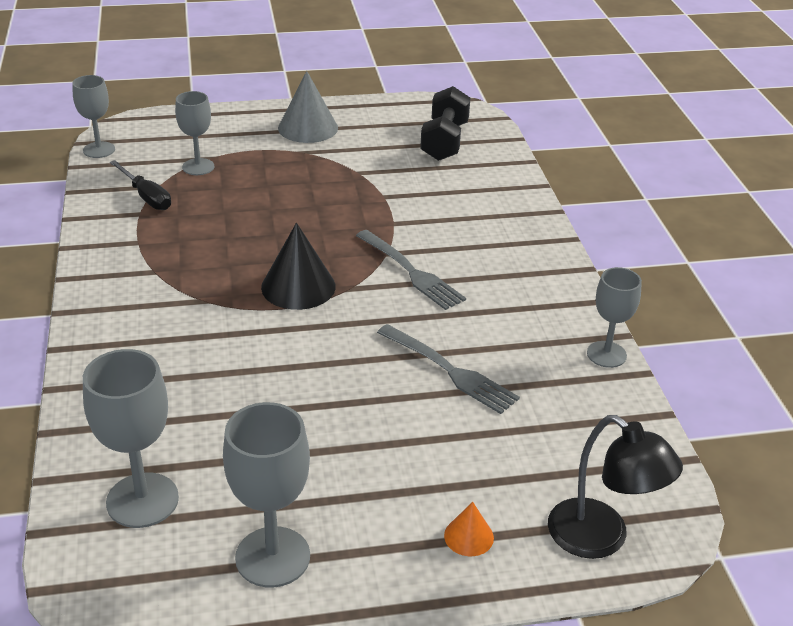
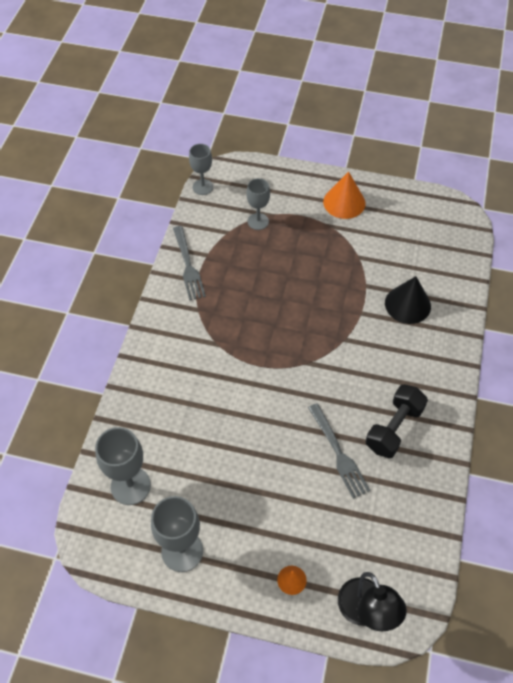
camera: 25 degrees right, 20 degrees up
(146, 197) = (216, 241): black screwdriver -> none
(298, 286) = (277, 351): black cone -> black cone (407, 304)
(308, 128) = (344, 202): grey cone -> orange cone
(411, 272) = (352, 361): grey fork -> grey fork (188, 265)
(444, 141) = (432, 243): black dumbbell -> black dumbbell (394, 428)
(606, 354) = (443, 475): grey goblet -> none

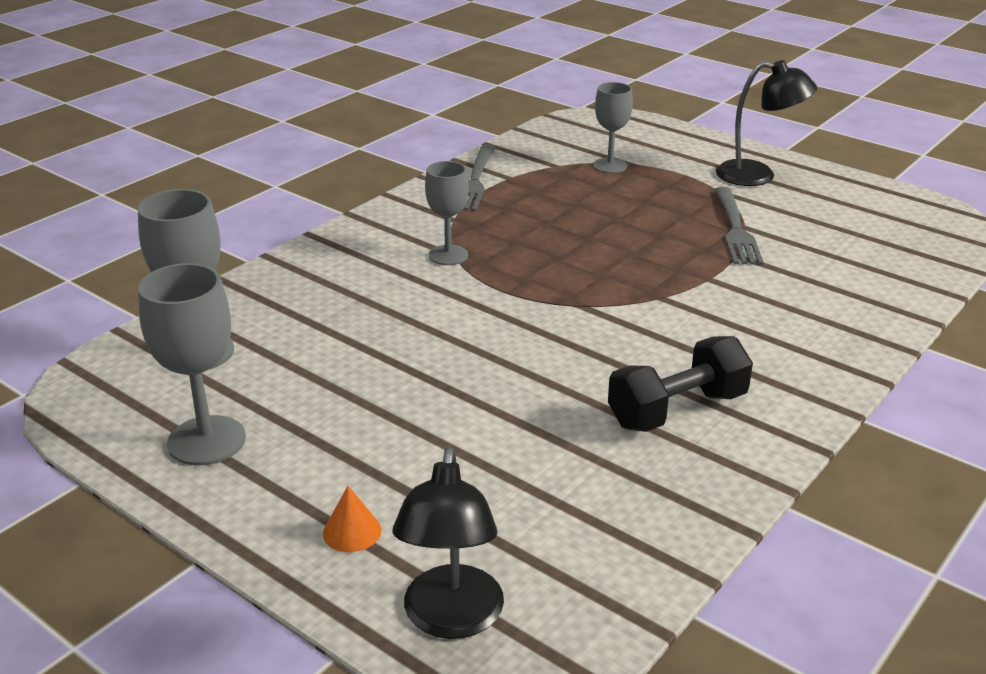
camera: 25 degrees right, 25 degrees down
(202, 187) = (554, 125): grey goblet -> grey goblet (448, 255)
(338, 453) = (556, 410): grey fork -> grey fork (735, 229)
(344, 202) = (758, 175): orange cone -> black lamp
(407, 304) = (797, 288): black cone -> none

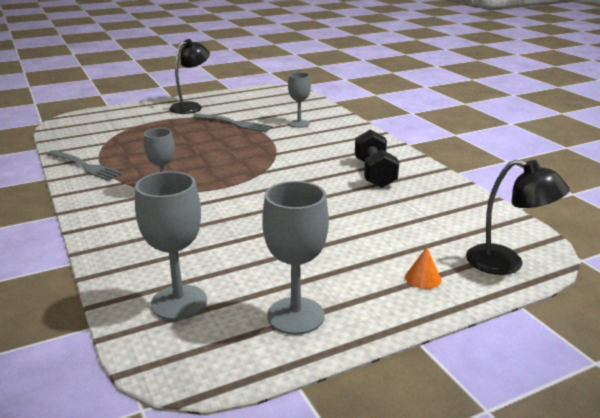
camera: 65 degrees left, 5 degrees down
(610, 166) = (128, 131): grey goblet -> grey goblet (299, 124)

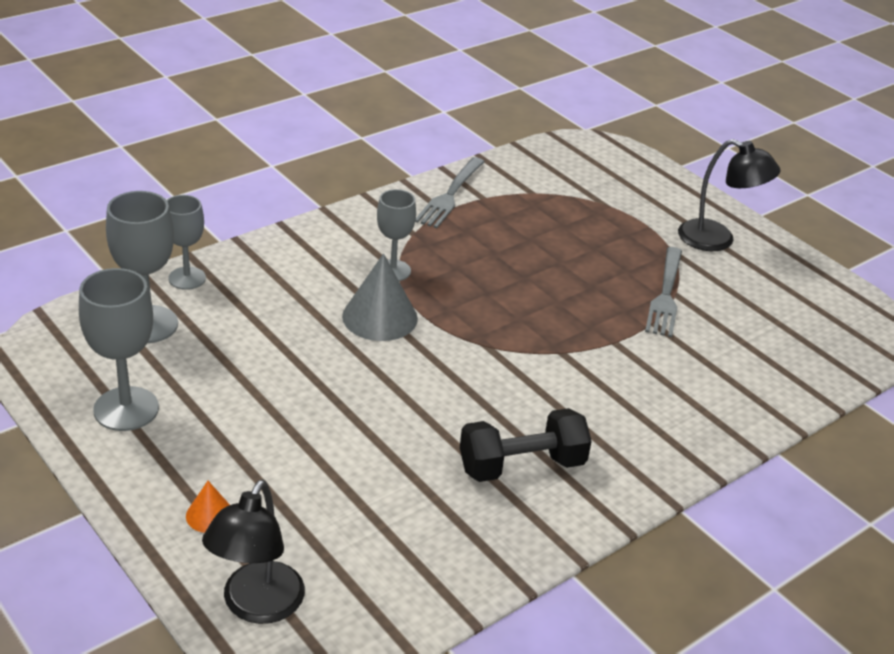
camera: 75 degrees right, 10 degrees up
(217, 201) = (380, 317): none -> grey cone
(299, 124) = (704, 366): grey goblet -> grey goblet (187, 278)

